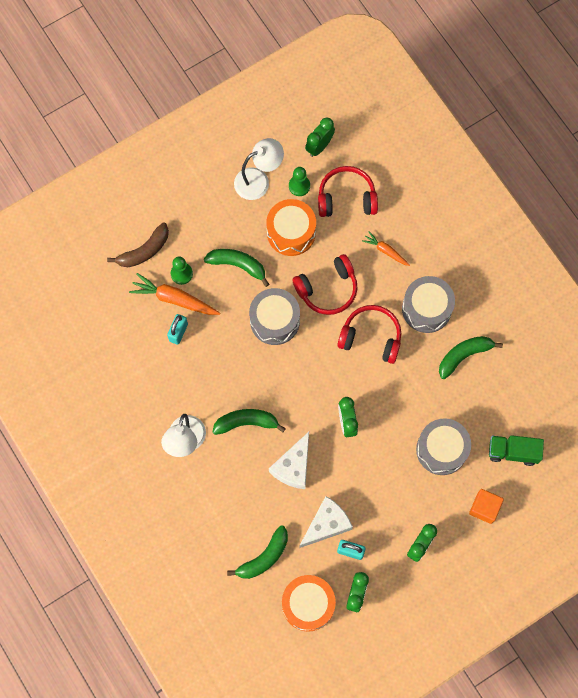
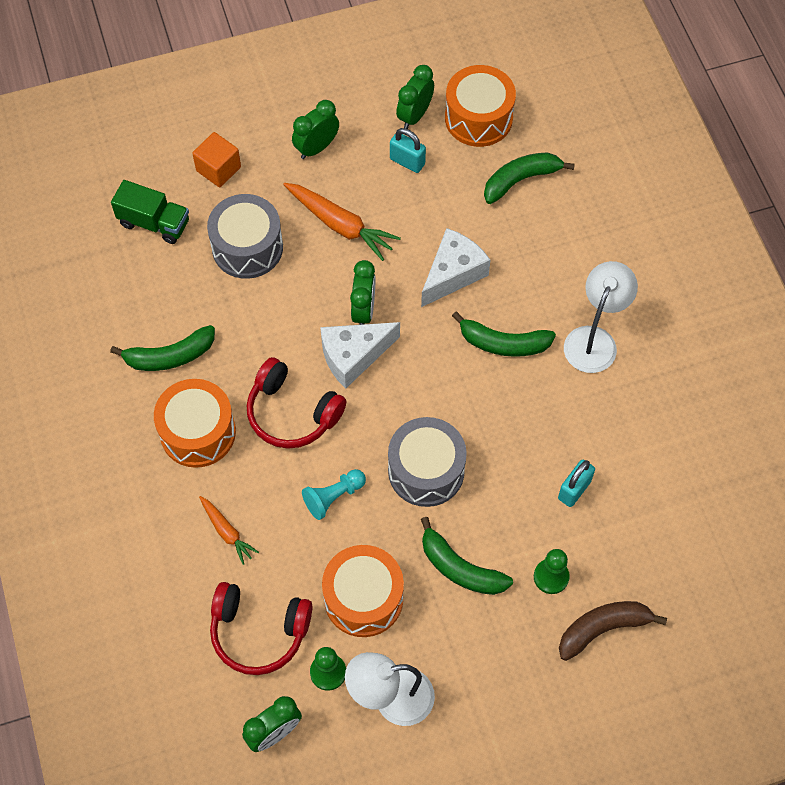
camera: 165 degrees left, 10 degrees down
(174, 299) = (570, 541): orange carrot -> orange carrot (340, 225)
(326, 524) = (429, 197): white cheese -> white cheese (353, 356)
(327, 289) = (333, 497): red headphones -> turquoise pawn
(426, 309) = (198, 432): grey drum -> orange drum

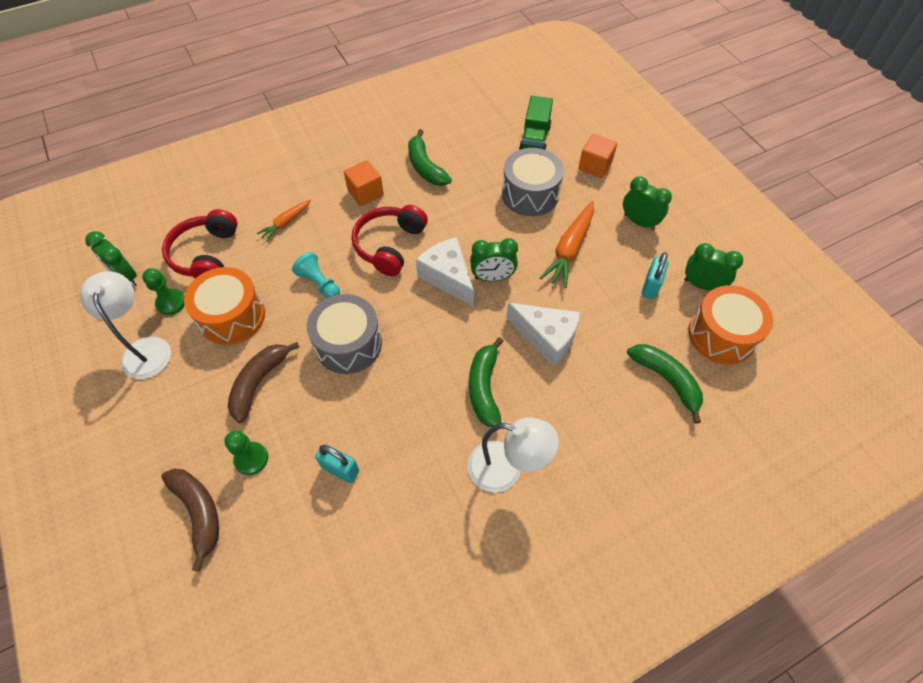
camera: 80 degrees right, 5 degrees down
(198, 432) = (365, 193): orange drum -> orange cube
(460, 568) = (259, 382): green banana -> brown banana

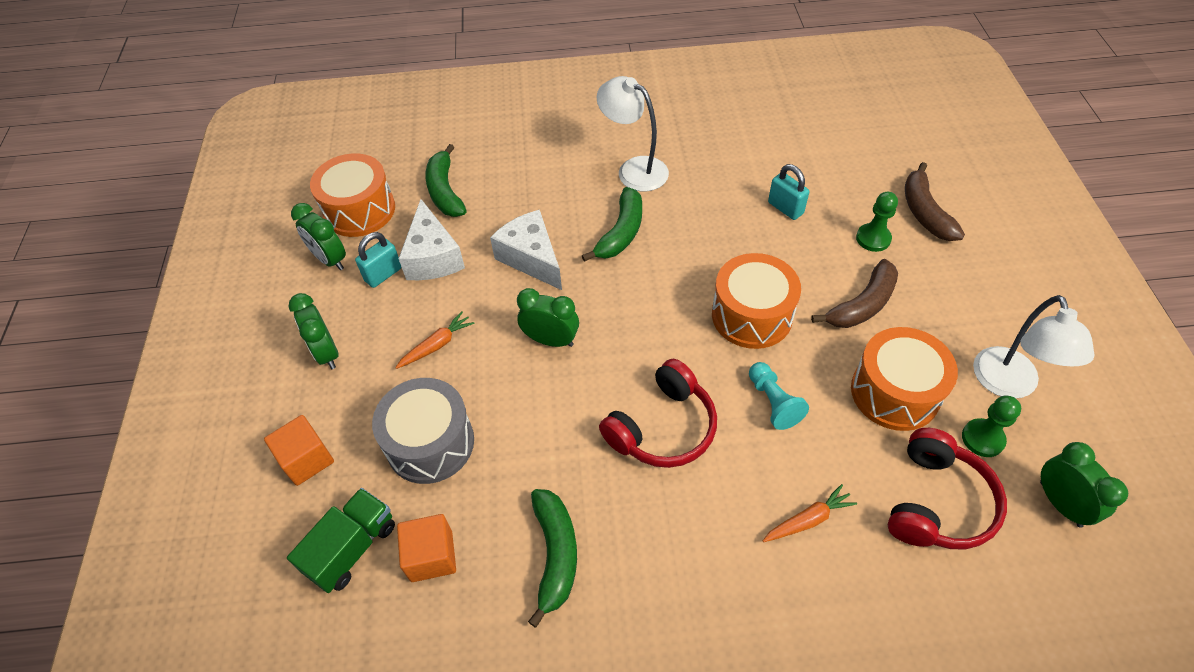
camera: 155 degrees left, 5 degrees down
(348, 344) = (751, 315): grey drum -> orange drum
(365, 193) = (670, 535): orange cube -> orange cube (431, 556)
(447, 277) = (605, 357): white cheese -> white cheese (433, 257)
(570, 249) = (437, 345): orange carrot -> orange carrot, size x0.58

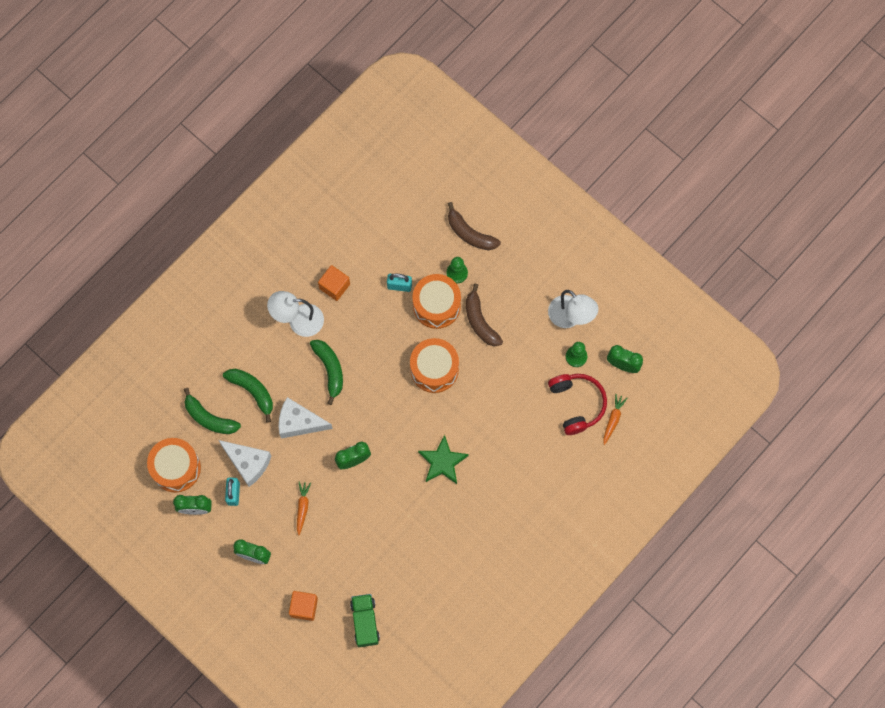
camera: 45 degrees left, 20 degrees up
(430, 443) = (350, 554): grey drum -> none
(431, 556) = (400, 597): orange cube -> orange cube (334, 286)
(555, 555) = (448, 553): green banana -> green banana (252, 391)
(662, 427) = (442, 462): red headphones -> green star
(773, 402) = (479, 410): turquoise pawn -> none
(808, 519) = (533, 454): orange carrot -> orange carrot (613, 419)
(862, 305) = (480, 321): brown banana -> brown banana turned 150 degrees clockwise
(895, 392) = (526, 361): orange drum -> orange drum (436, 305)

